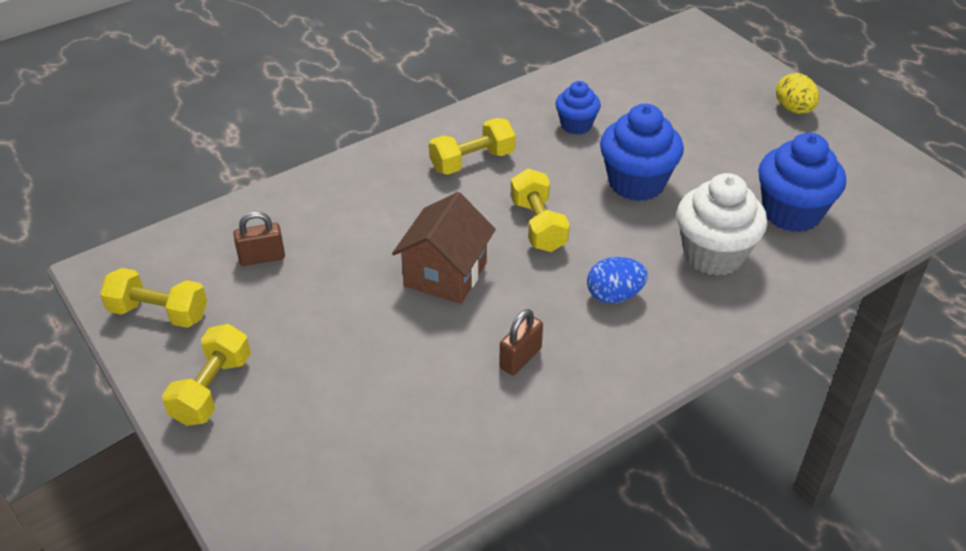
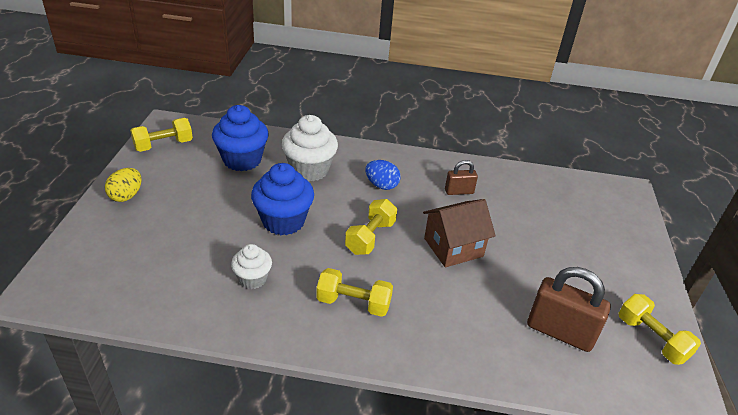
camera: 140 degrees left, 5 degrees down
(212, 389) = (633, 273): yellow dumbbell -> yellow dumbbell (163, 145)
(262, 258) = (560, 332): brown padlock -> brown padlock, size x1.82
(576, 125) = (253, 279): blue cupcake -> white cupcake

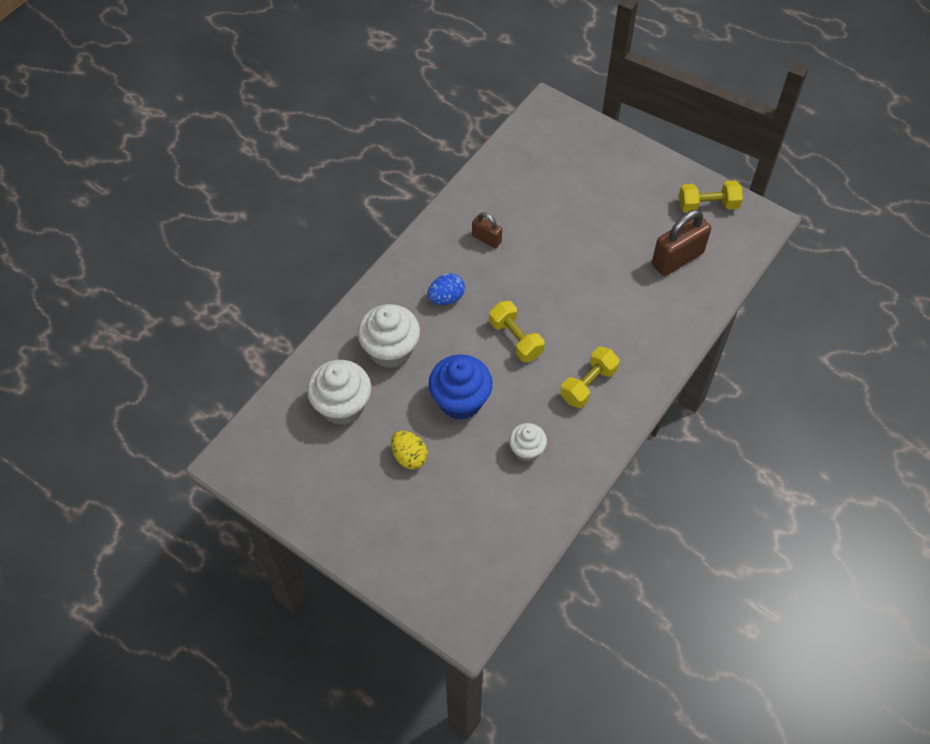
camera: 60 degrees left, 20 degrees up
(126, 196) = (353, 529): yellow egg -> yellow egg (409, 457)
(163, 145) = (274, 475): yellow dumbbell -> none
(242, 160) = (342, 406): blue cupcake -> white cupcake
(453, 247) = (557, 282): brown house -> none
(459, 191) = (486, 239): brown padlock -> brown padlock turned 75 degrees counterclockwise

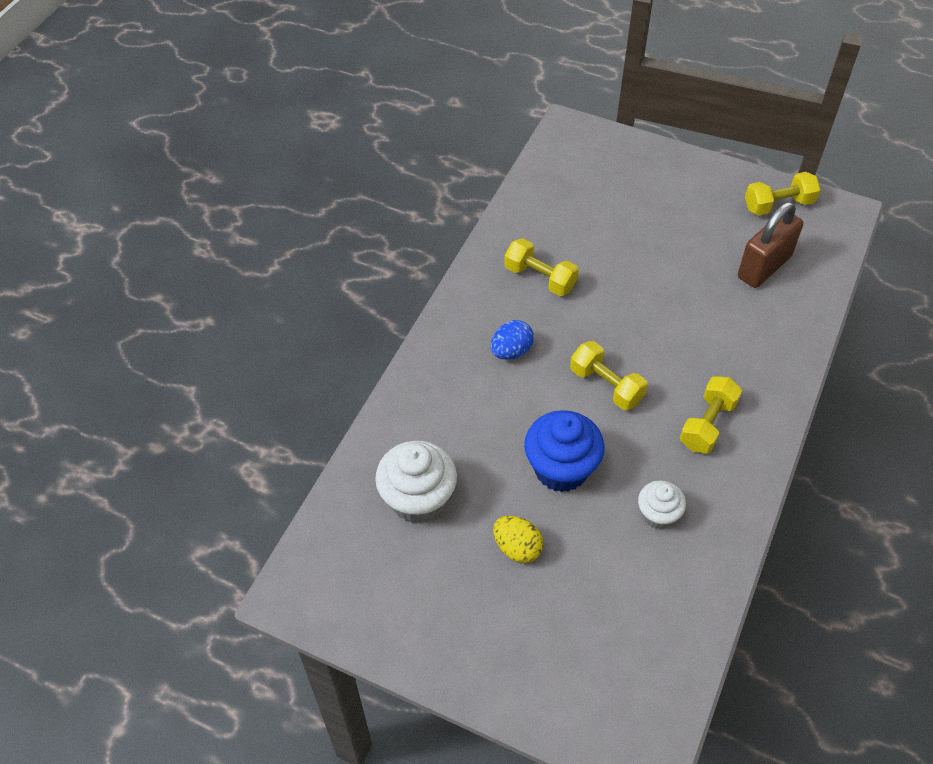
camera: 10 degrees left, 5 degrees down
(390, 350) = (460, 422): white cupcake -> none
(486, 239) = (540, 278): brown padlock -> yellow dumbbell

